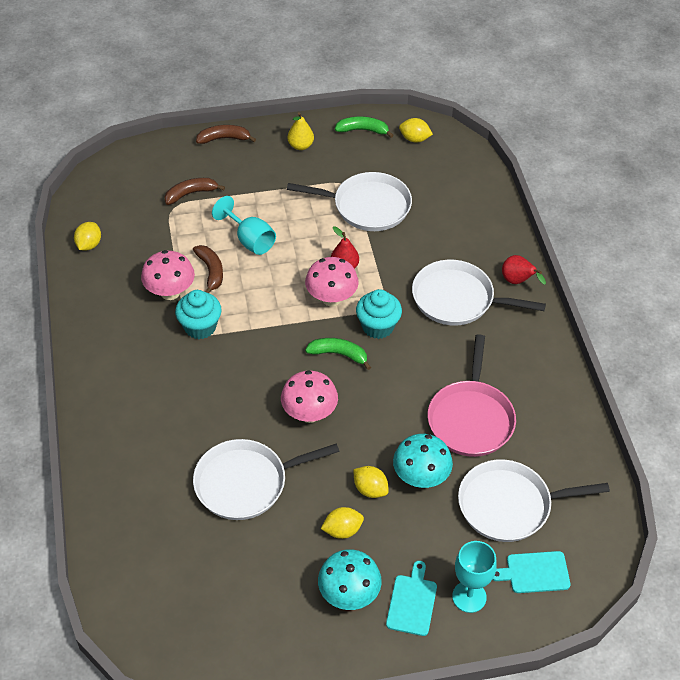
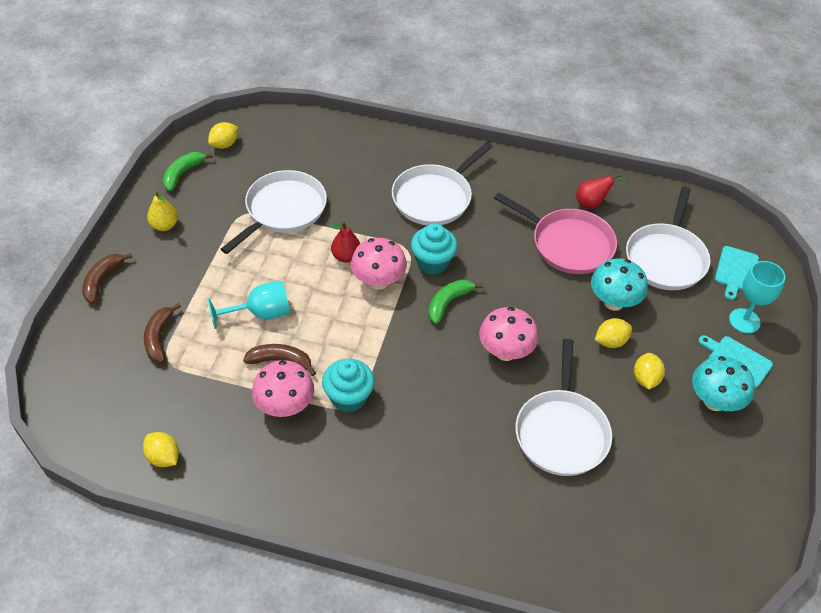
camera: 65 degrees left, 0 degrees up
(518, 281) = (439, 153): red pear -> red pear (592, 203)

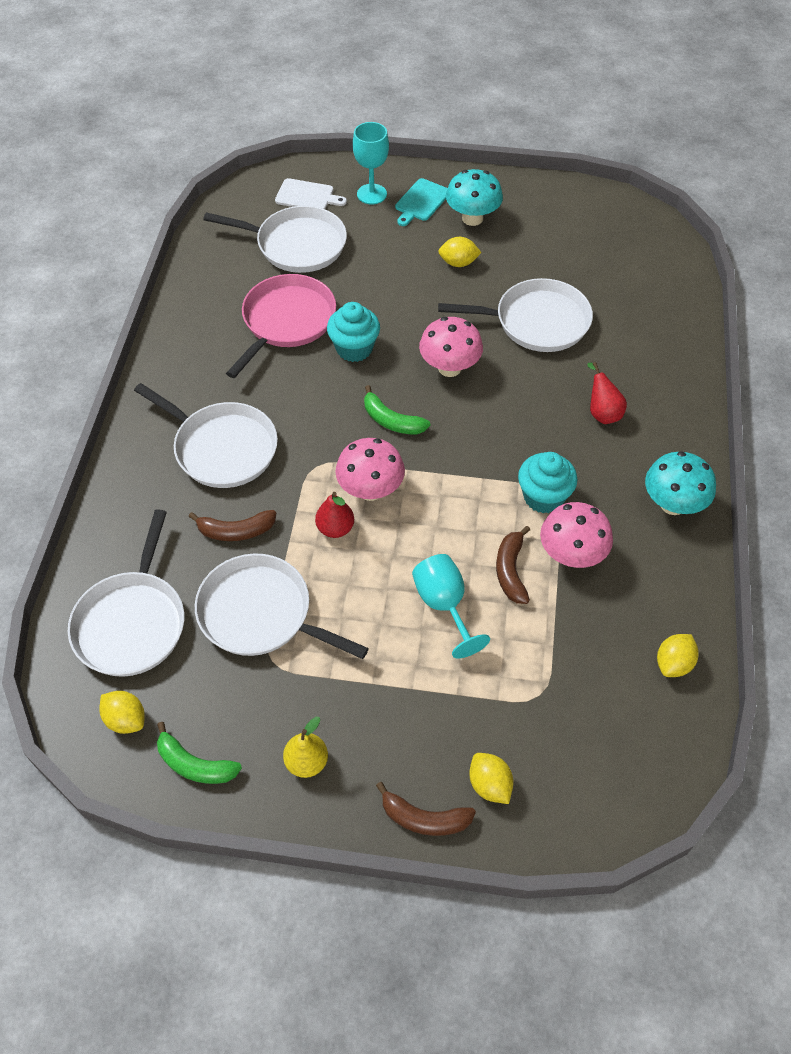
camera: 95 degrees left, 5 degrees up
(159, 338) = (507, 714): brown banana -> brown banana (236, 531)
(293, 148) = (132, 623): none -> white pan
(432, 262) = (332, 440): turquoise cupcake -> turquoise cupcake (354, 348)
(592, 203) = (219, 302): red pear -> red pear (602, 412)
(610, 341) = (418, 287): yellow lemon -> yellow lemon (489, 785)
(613, 302) = (365, 285): turquoise mushroom -> turquoise mushroom (672, 504)
(736, 271) = (307, 196): turquoise cutting board -> white cutting board

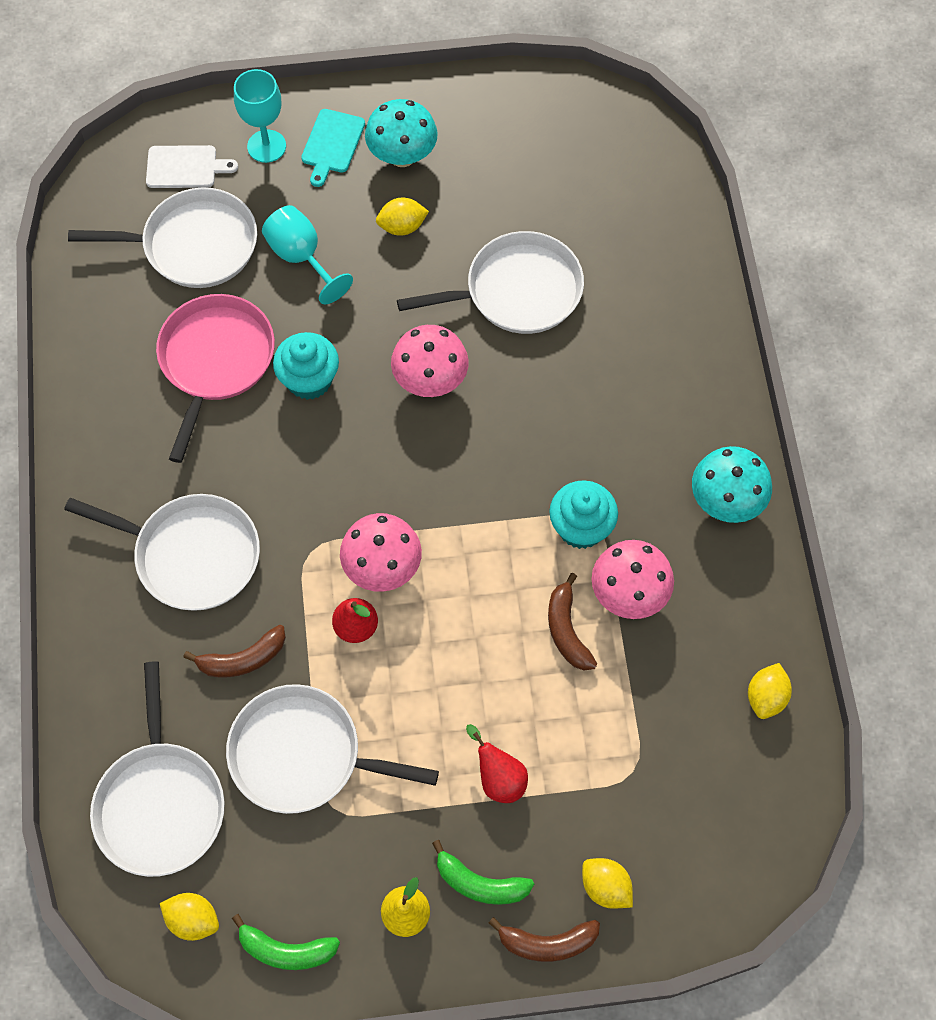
camera: 15 degrees left, 10 degrees up
(391, 421) = (381, 469): green banana -> green banana (480, 883)
(444, 605) = (504, 691): turquoise goblet -> turquoise goblet (301, 257)
(602, 412) = (621, 399): red pear -> red pear (499, 778)

